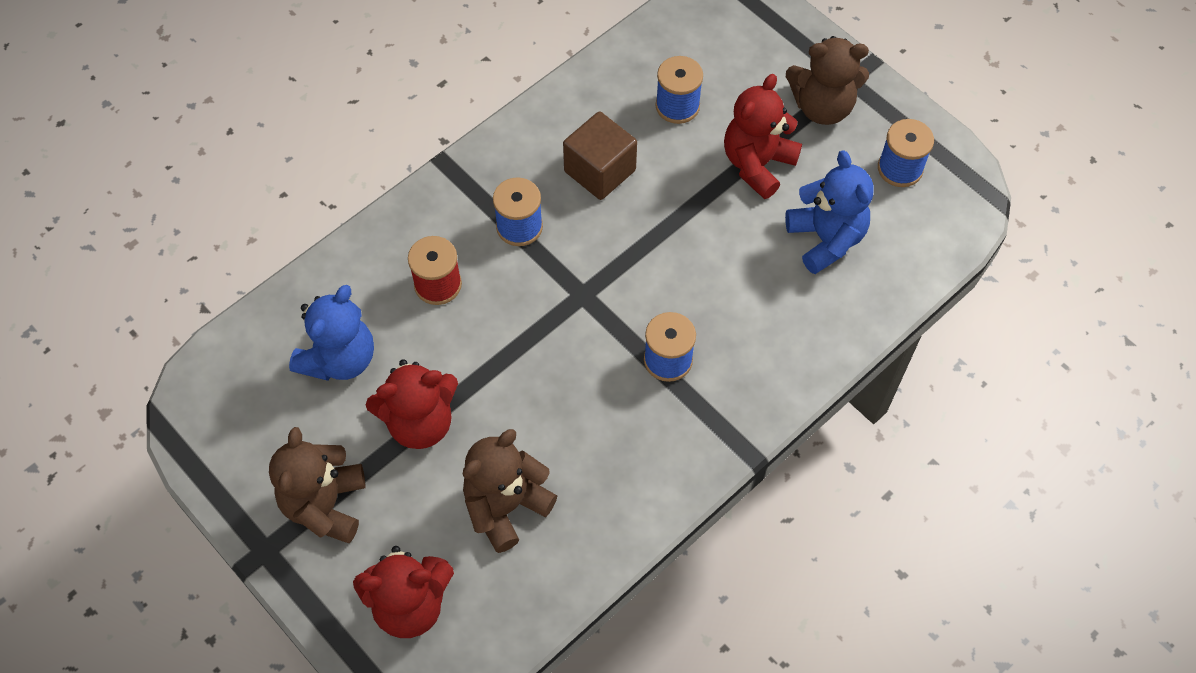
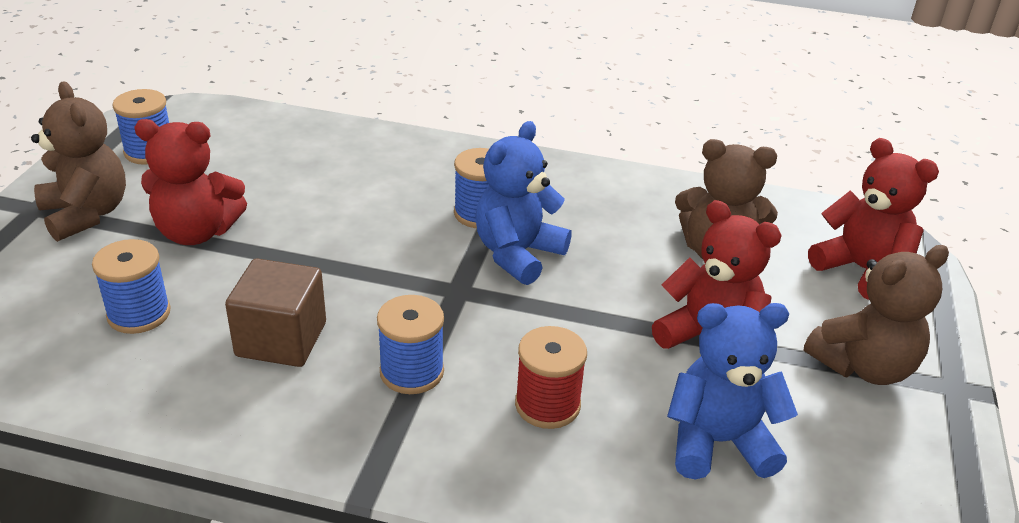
camera: 125 degrees left, 25 degrees down
(826, 239) = (267, 169): blue teddy bear -> blue teddy bear (517, 254)

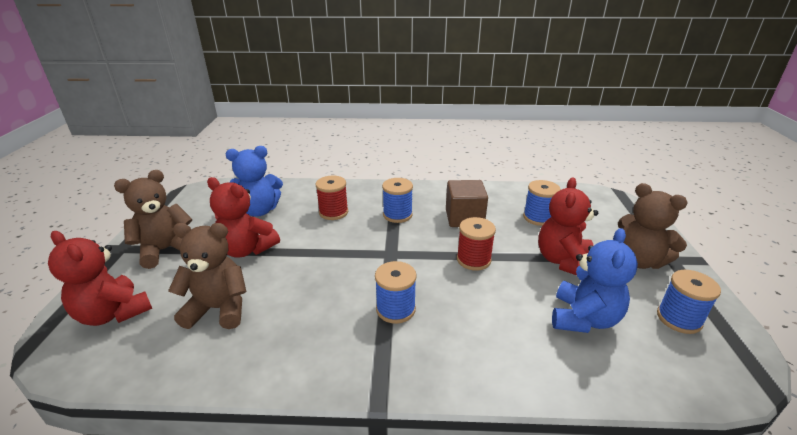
camera: 170 degrees right, 5 degrees down
(197, 232) = (563, 261): red teddy bear -> red teddy bear turned 60 degrees counterclockwise
(330, 257) = (473, 260): none -> red spool
(517, 254) = (361, 282): blue teddy bear -> blue teddy bear (584, 318)

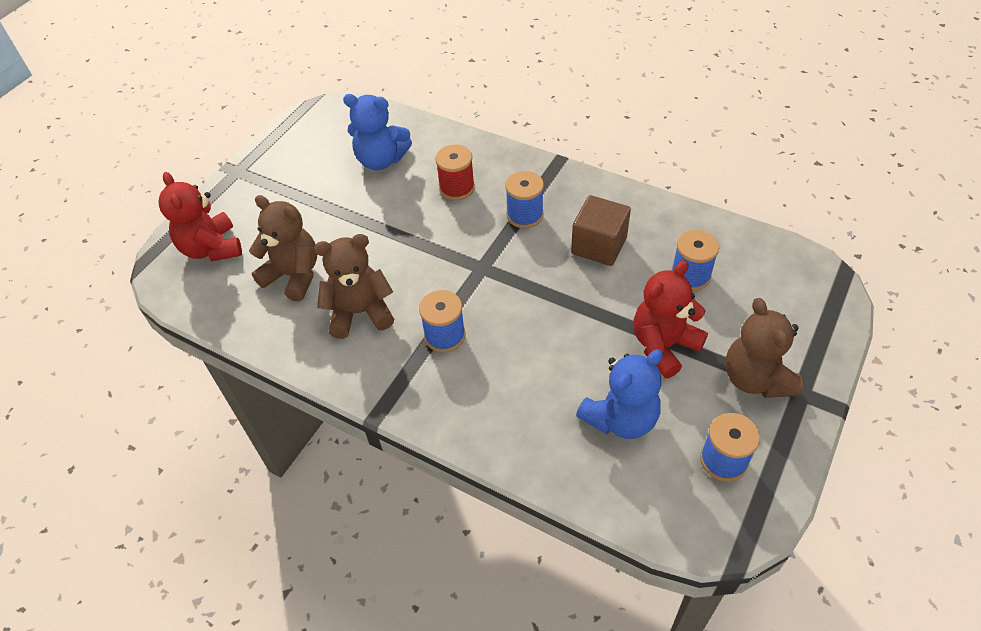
camera: 30 degrees right, 20 degrees up
(165, 250) = (274, 187): brown teddy bear -> brown teddy bear (360, 313)
(247, 249) = (346, 212): red teddy bear -> none
(473, 260) = (564, 307): red spool -> none

